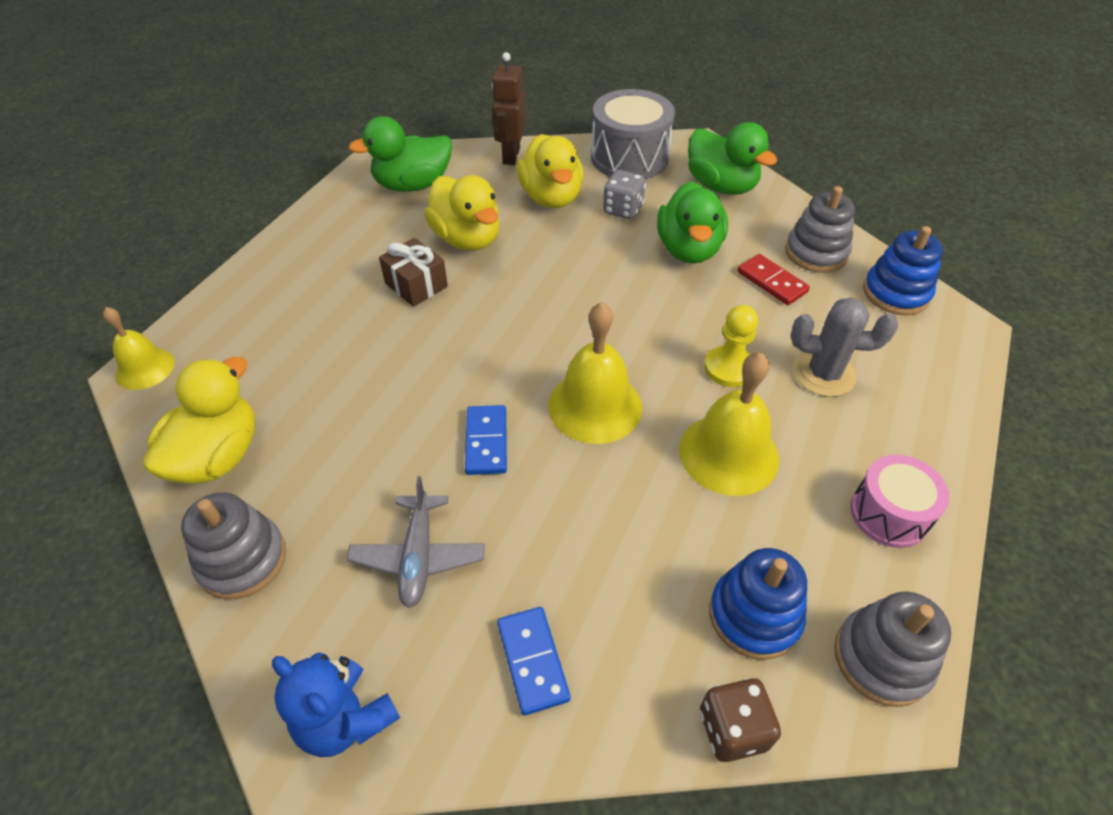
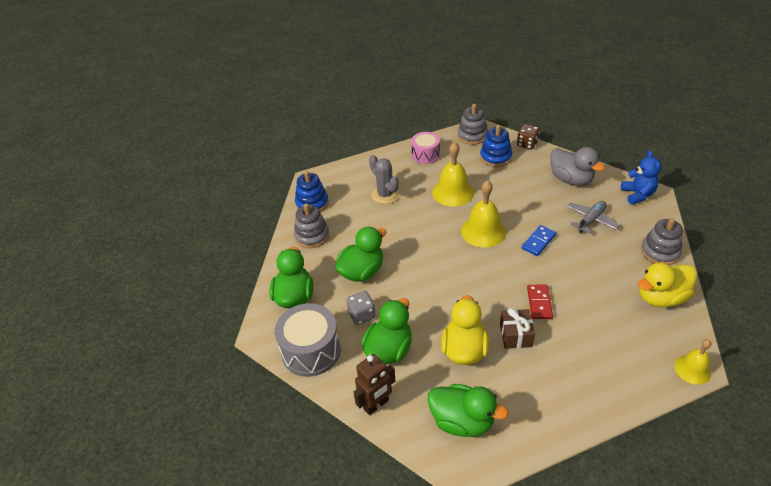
camera: 135 degrees left, 5 degrees down
(533, 661) = (571, 179): blue domino -> grey duck
(551, 197) = (389, 350): yellow duck -> green duck
(729, 368) = (416, 215): yellow pawn -> none
(772, 282) = (350, 235): red domino -> red domino (539, 303)

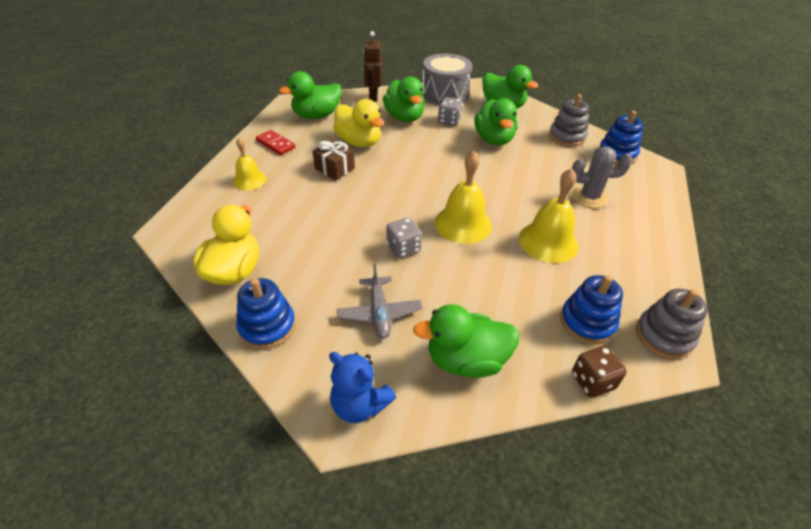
camera: 125 degrees right, 0 degrees up
(425, 155) = (646, 263): pink drum -> none
(538, 242) = (403, 248): blue domino -> grey dice
(539, 303) = (342, 198): red domino -> red domino (276, 144)
(571, 179) = (466, 360): grey duck -> green duck
(660, 252) = (267, 326): grey stacking toy -> blue stacking toy
(692, 369) = (170, 227): yellow bell -> yellow bell (249, 180)

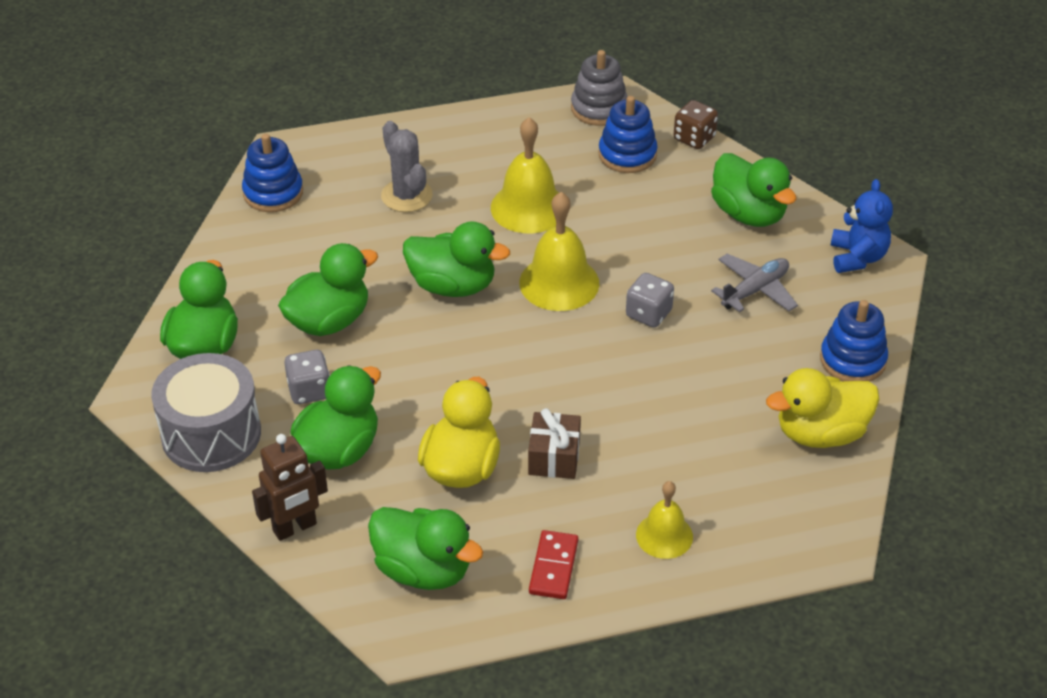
camera: 120 degrees left, 0 degrees up
(491, 184) = (453, 286): none -> green duck
(567, 136) = (259, 250): grey stacking toy -> none

